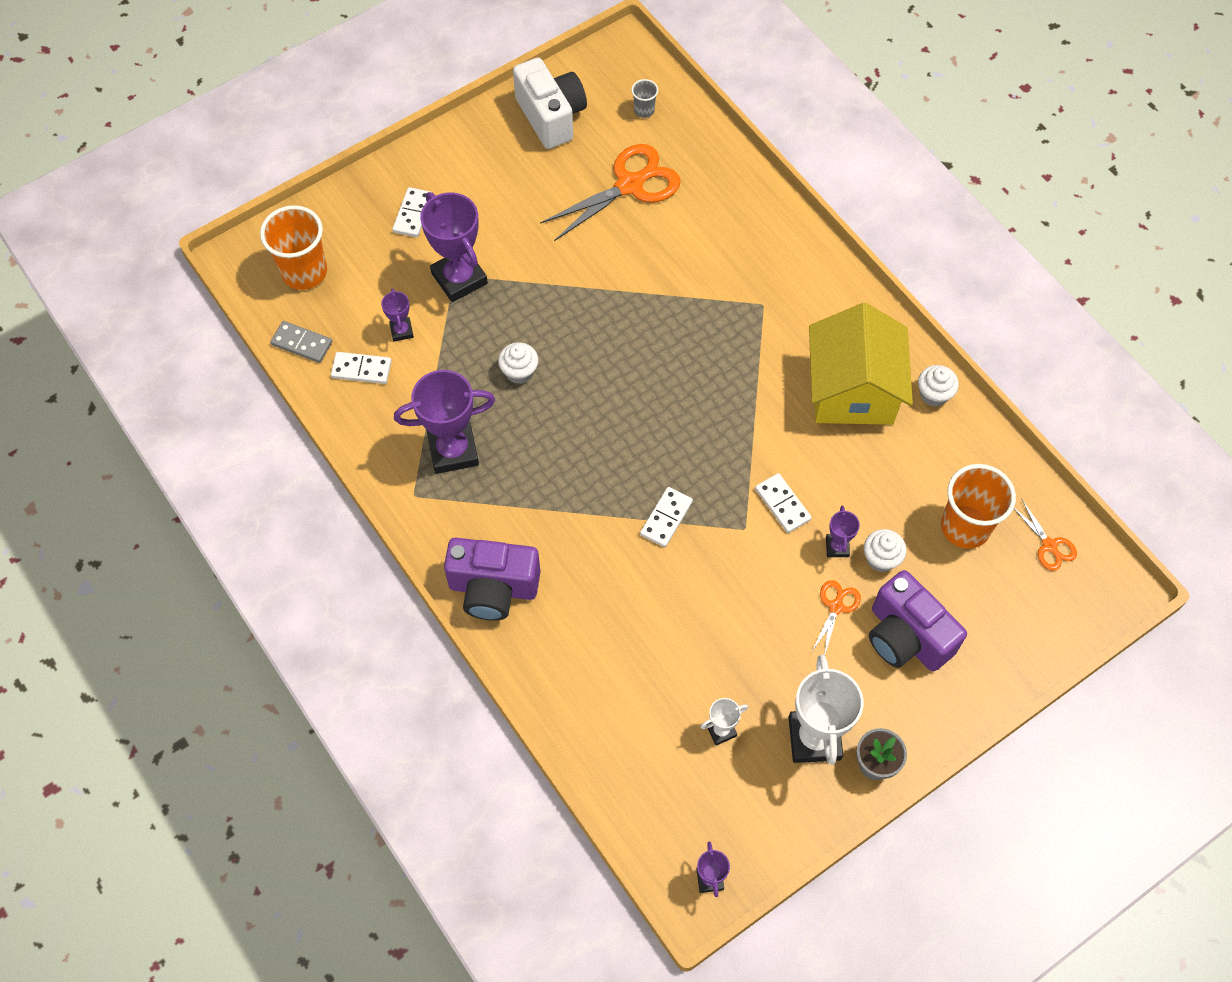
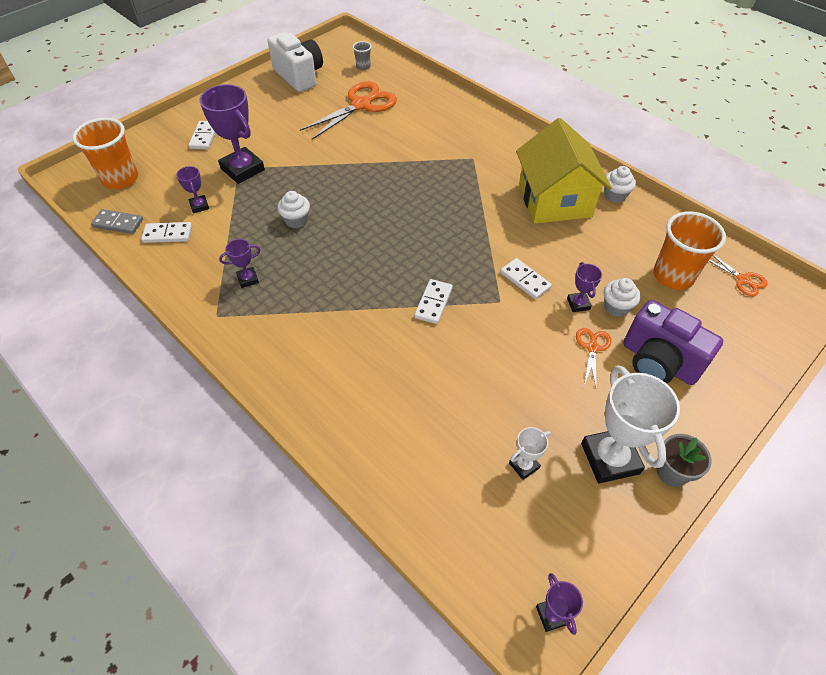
camera: 10 degrees left, 10 degrees down
(453, 451) = (248, 279): purple trophy -> purple trophy, size x0.49
(493, 588) = (293, 377): purple camera -> none

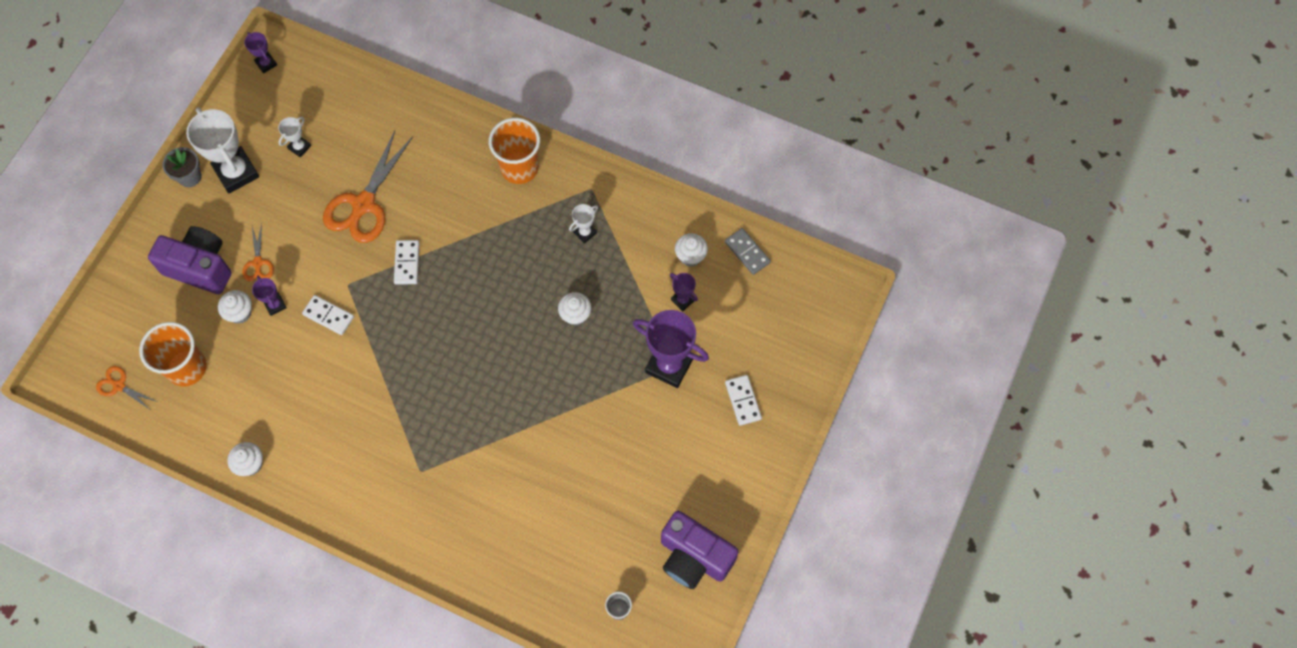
camera: 160 degrees right, 15 degrees up
(118, 223) = (747, 252): grey domino -> grey domino turned 60 degrees clockwise
(120, 179) = (788, 307): orange cup -> orange cup (519, 168)
(168, 234) = (690, 256): white domino -> white cupcake
(248, 279) = (585, 232): purple trophy -> white trophy
(299, 76) = (694, 557): white camera -> purple camera
(361, 105) = (587, 525): orange scissors -> orange scissors (363, 205)
(554, 200) = (315, 434): yellow house -> none

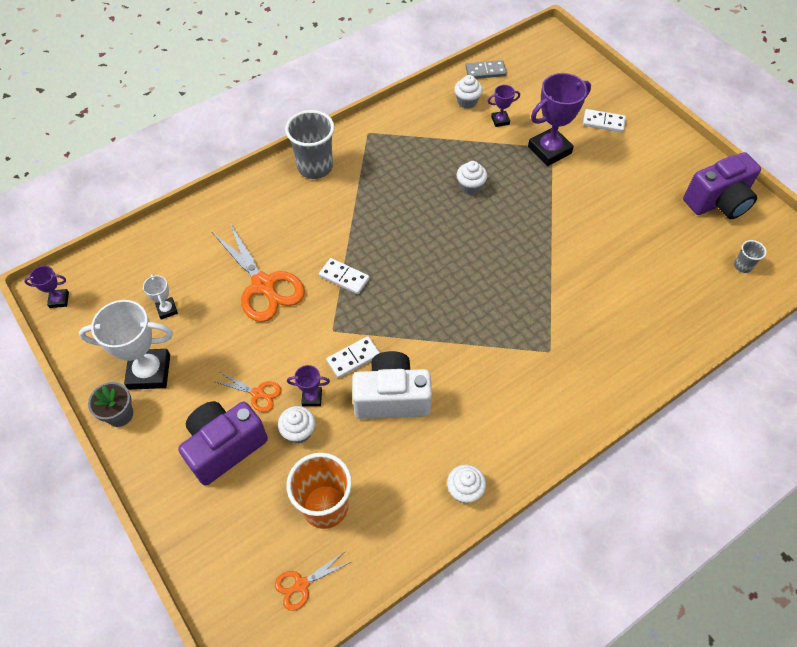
camera: 60 degrees left, 10 degrees down
(306, 365) = (391, 397): none -> white camera
(519, 168) = (315, 167): orange cup -> grey cup
(585, 232) = (403, 152): white trophy -> none

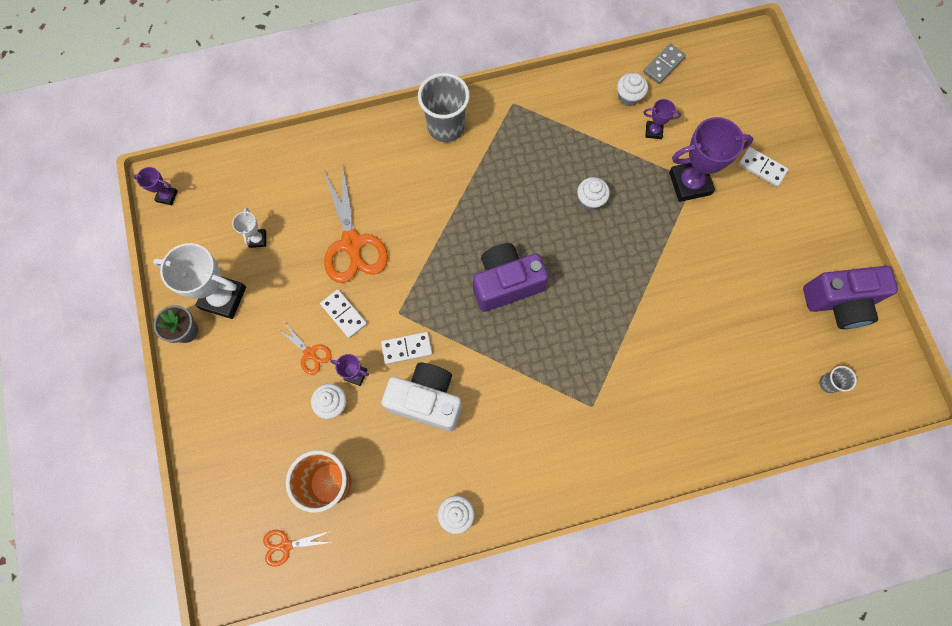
camera: 20 degrees right, 15 degrees up
(225, 447) = (264, 395): purple camera -> purple camera (506, 283)
(344, 277) = (429, 261): white domino -> white domino (344, 314)
(485, 71) = (663, 65): grey domino -> grey domino turned 60 degrees counterclockwise

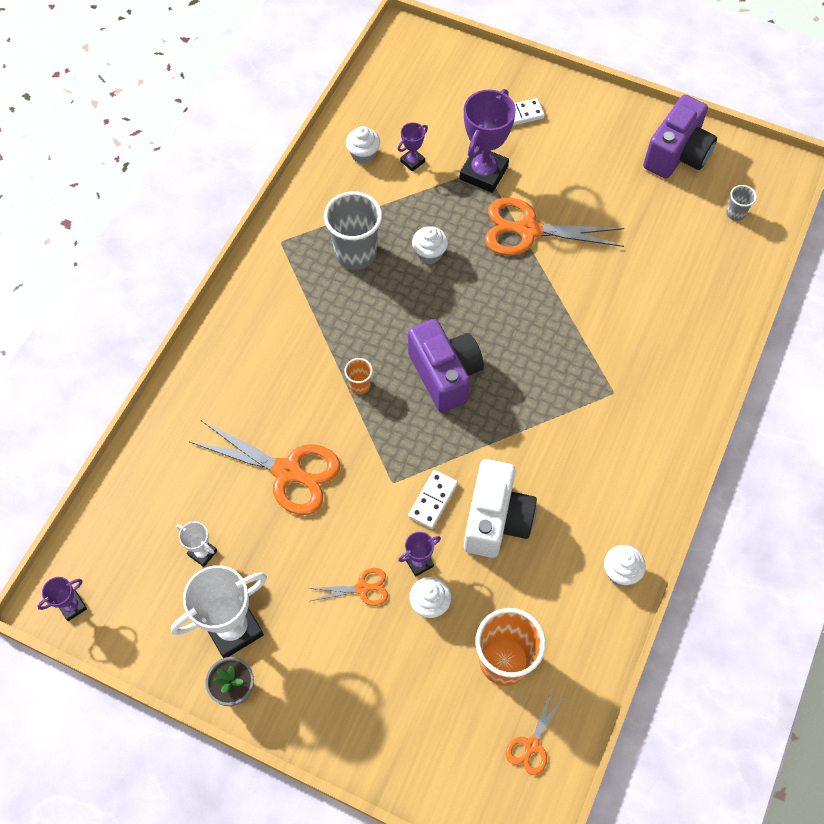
camera: 50 degrees left, 10 degrees down
(344, 314) = (351, 530): white domino -> none
(426, 400) = (496, 520): white camera -> white camera turned 135 degrees clockwise
(446, 127) = (250, 310): grey cup -> grey cup (356, 253)
(450, 236) = (359, 385): none -> orange cup
(506, 283) = (445, 374): purple camera -> purple camera turned 135 degrees clockwise
(663, 65) = (360, 108): grey domino -> none
(671, 249) = (528, 230): none -> orange scissors

